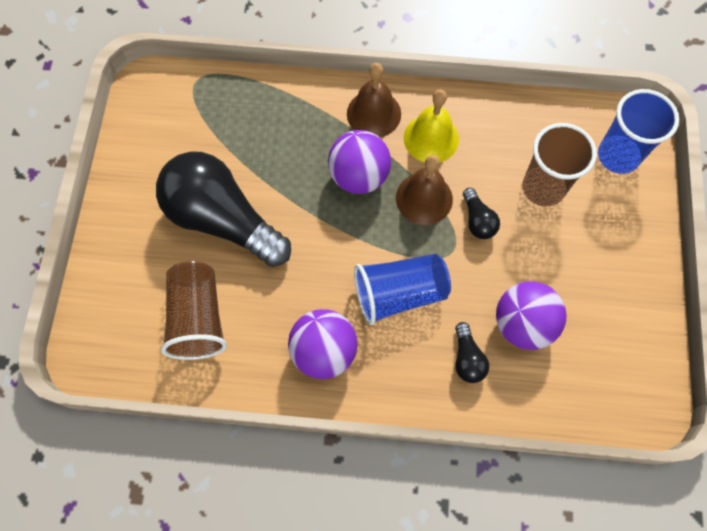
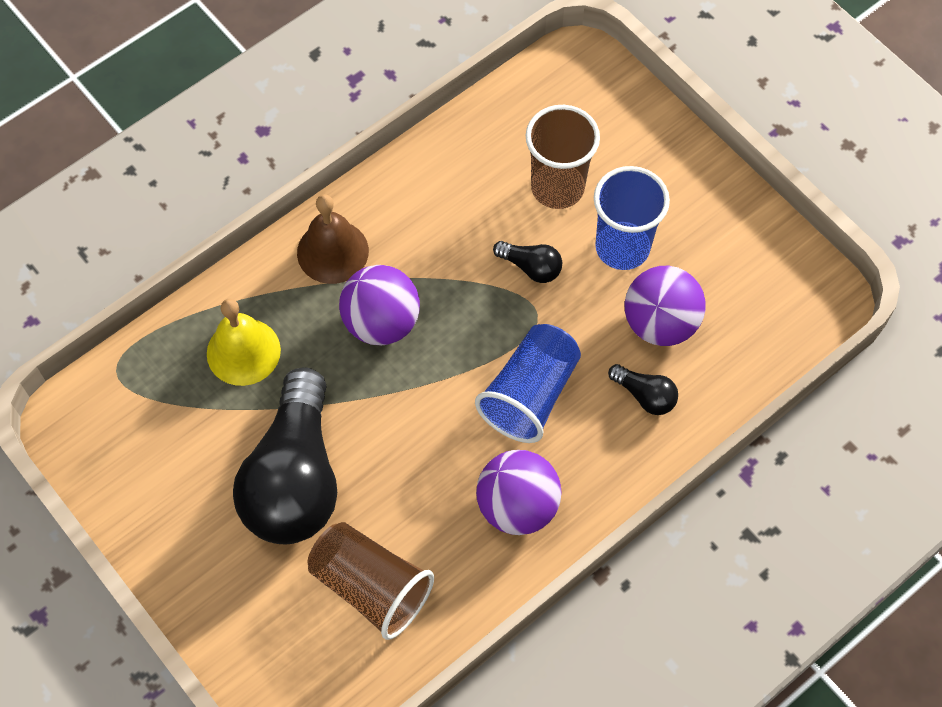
camera: 45 degrees left, 5 degrees down
(222, 219) = (294, 478): black light bulb -> black light bulb turned 75 degrees counterclockwise
(424, 198) = (463, 290): brown bell -> none
(431, 138) = (411, 228): yellow bell -> yellow bell (243, 351)
(618, 156) = (592, 102): blue cup -> blue cup (622, 247)

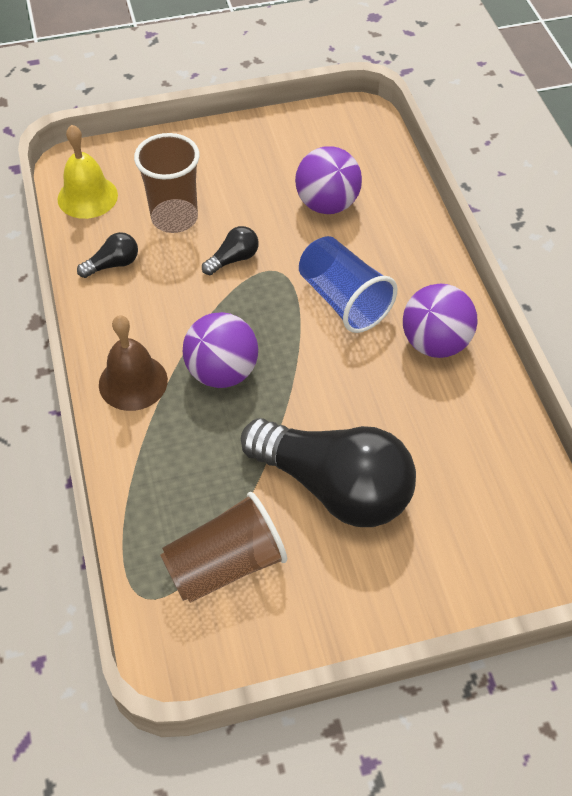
camera: 65 degrees left, 10 degrees down
(243, 351) = (189, 483): yellow bell -> yellow bell (87, 197)
(371, 587) = (462, 467): brown cup -> brown cup (225, 565)
(622, 247) = (251, 201): blue cup -> none
(645, 395) = (381, 234): black light bulb -> black light bulb (113, 264)

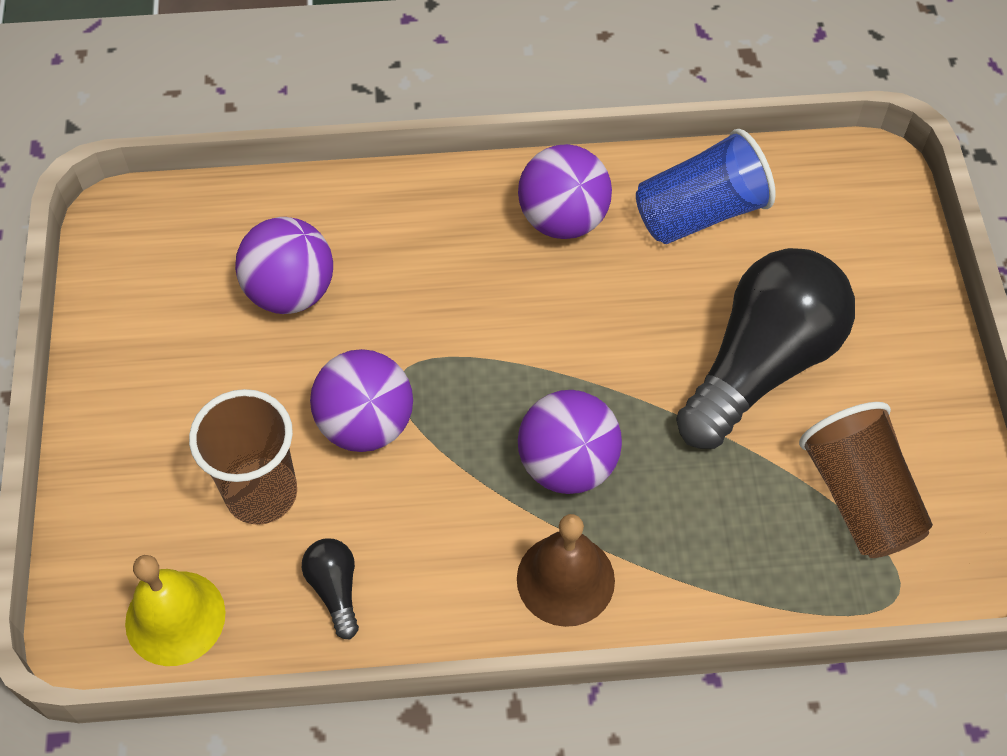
camera: 80 degrees left, 5 degrees up
(233, 259) = (366, 424): black light bulb -> purple ball
(343, 300) = (472, 303): blue cup -> blue cup (700, 213)

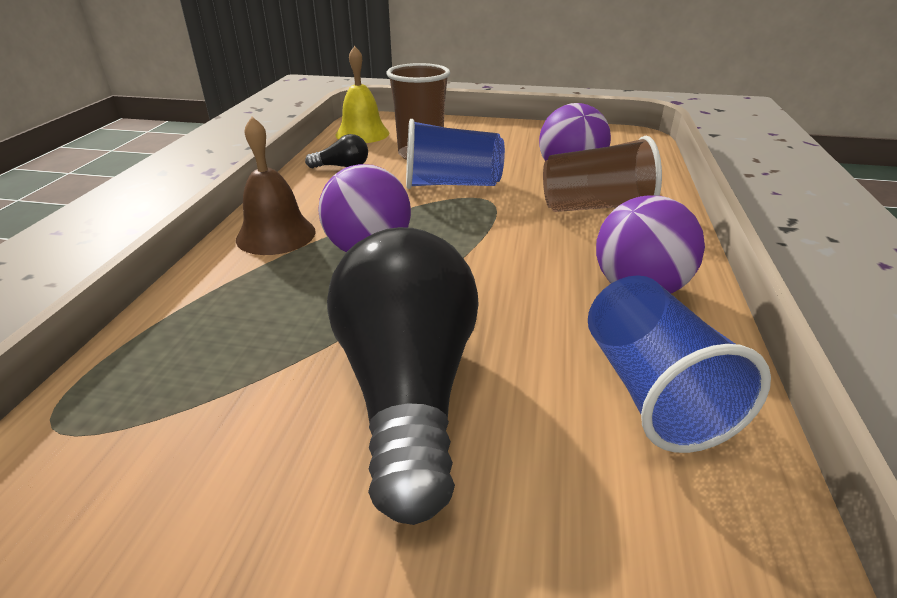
camera: 105 degrees right, 25 degrees down
(366, 424) = (451, 184): purple ball -> blue cup
(761, 364) = (408, 390): black light bulb -> black light bulb turned 150 degrees counterclockwise
(859, 497) = (184, 427): brown cup -> brown cup (595, 207)

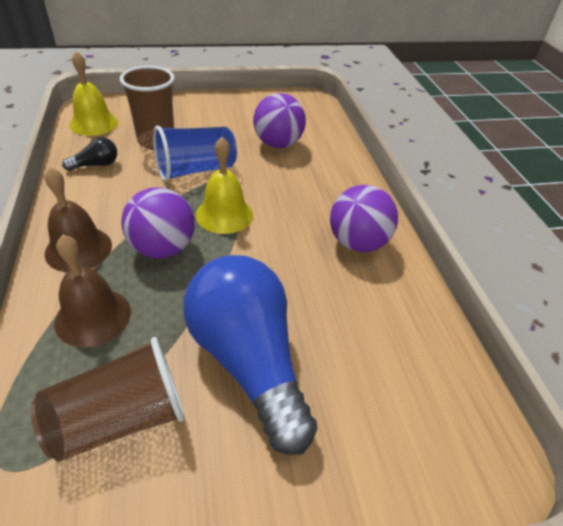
camera: 25 degrees left, 10 degrees up
(249, 300) = (93, 316): none -> brown bell
(408, 390) = (248, 360): black light bulb -> blue light bulb
(463, 230) = (224, 214): none -> yellow bell
(595, 207) = (307, 176): brown cup -> brown cup (120, 418)
(652, 391) = (389, 319): blue cup -> none

